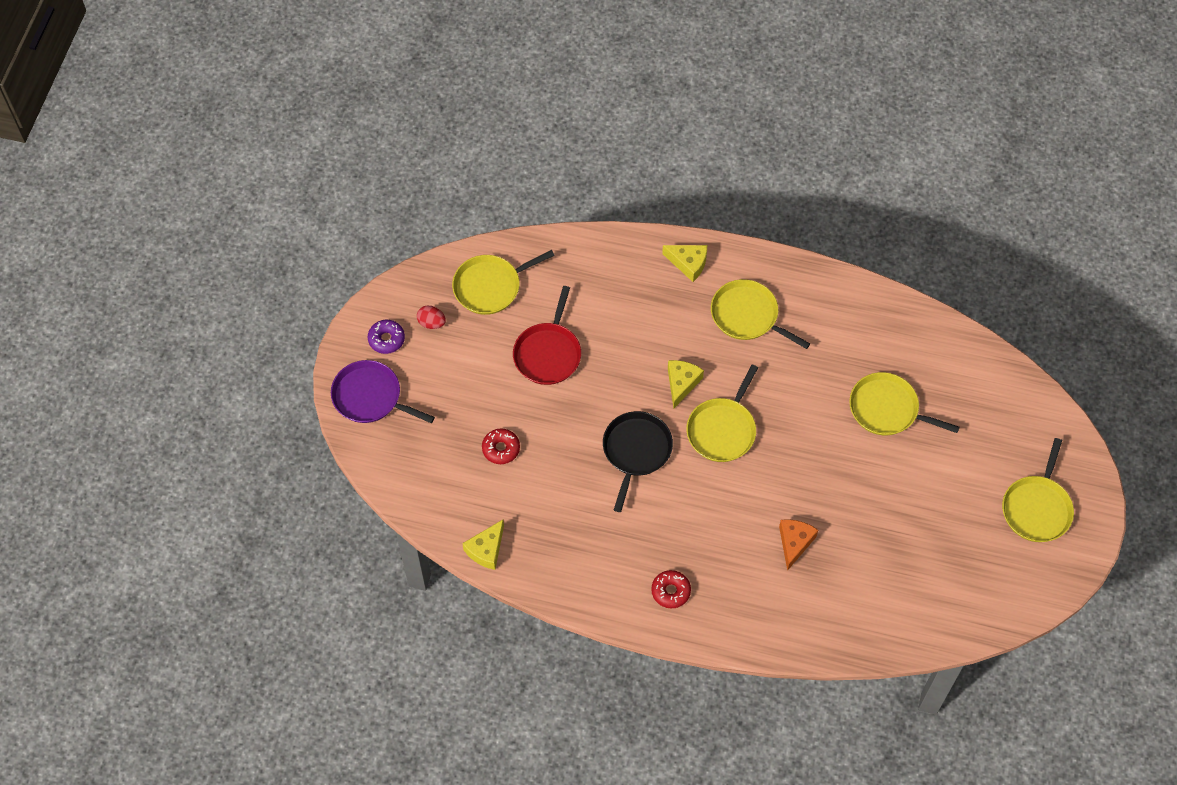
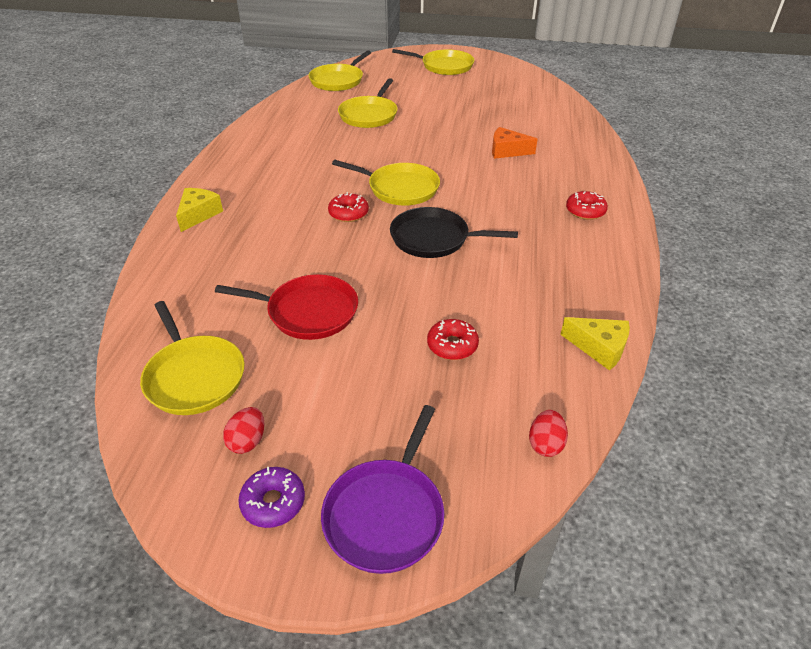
camera: 95 degrees left, 20 degrees down
(405, 492) = (545, 444): none -> red egg
(681, 383) = (348, 213): yellow cheese -> red donut
(747, 316) = (270, 179): yellow pan -> yellow pan (338, 80)

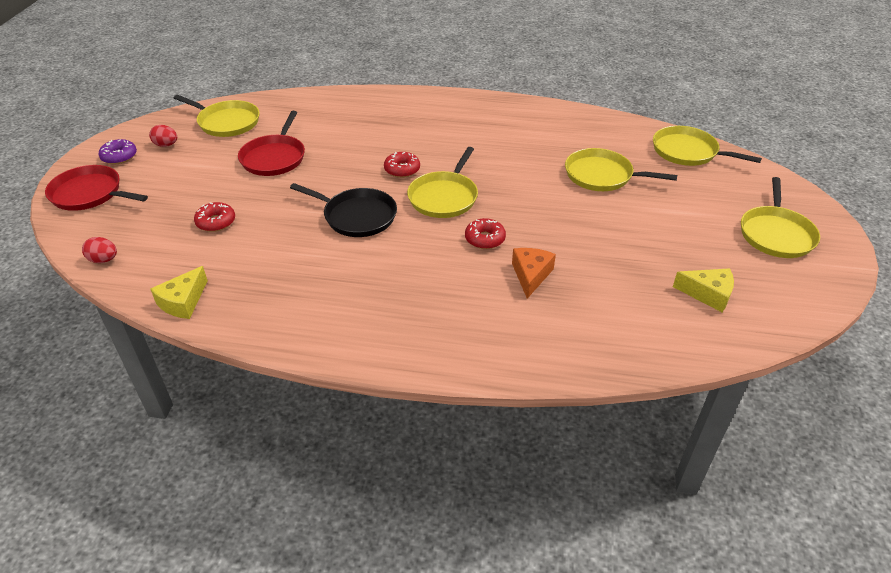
camera: 90 degrees right, 0 degrees up
(194, 376) = (226, 122): yellow pan -> yellow pan turned 120 degrees counterclockwise
(198, 214) = (405, 102): yellow cheese -> yellow cheese (708, 294)
(386, 514) = (90, 194): purple pan -> red pan
(434, 238) = (357, 216): black pan -> black pan turned 105 degrees clockwise
(585, 211) = (395, 325): red donut -> red donut (485, 239)

